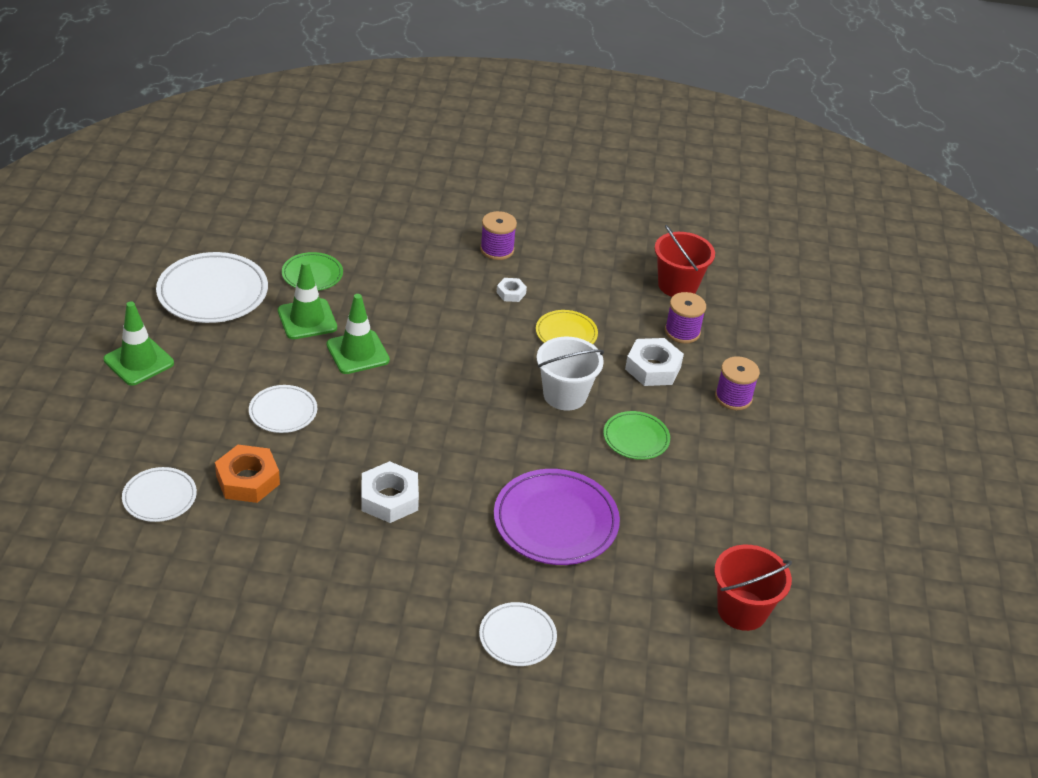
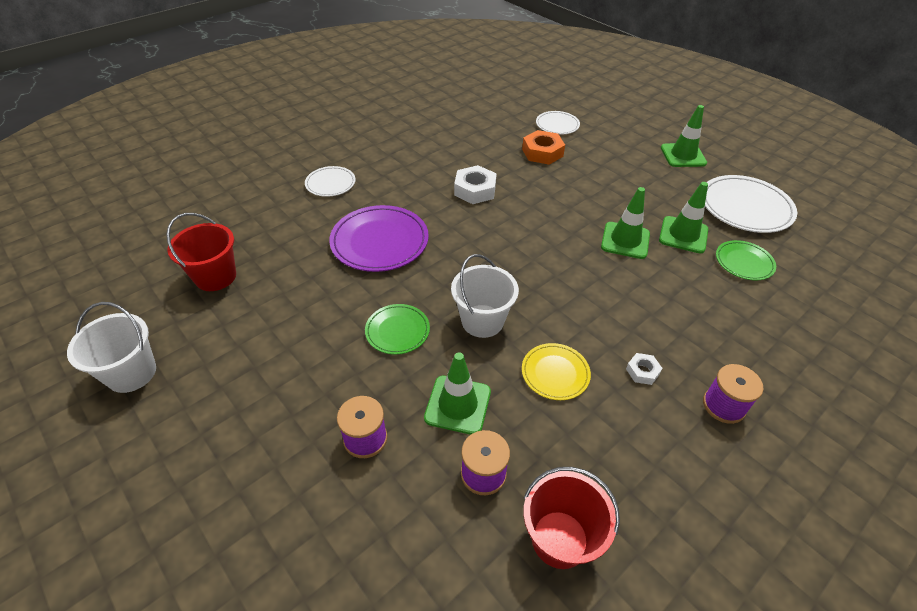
camera: 135 degrees right, 5 degrees up
(283, 412) = (589, 185): white plate -> none
(653, 368) = (458, 405): white nut -> green traffic cone
(871, 568) = (131, 373): none -> white bucket

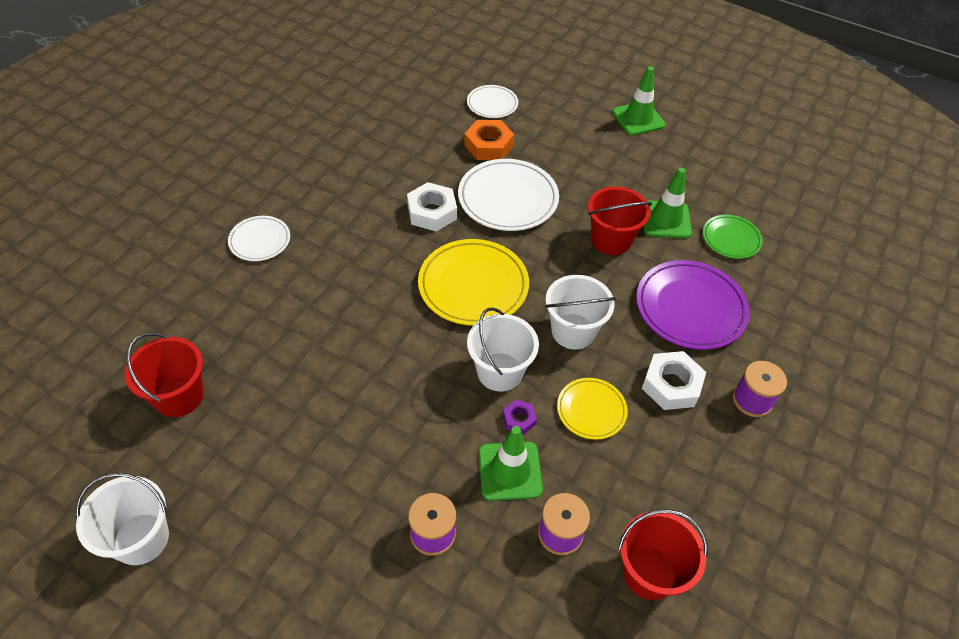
camera: 20 degrees left, 5 degrees up
(380, 242) = (351, 304): purple plate -> purple plate (690, 308)
(397, 331) = (416, 407): green plate -> none
(484, 364) = (519, 419): none -> purple nut
(487, 249) = (473, 285): none -> yellow plate
(562, 304) = (573, 331): none -> white bucket
(625, 240) = (611, 240): green traffic cone -> red bucket
(642, 371) = (671, 385): white nut -> white nut, size x1.85
(745, 207) = (716, 172): white plate -> white plate (508, 198)

